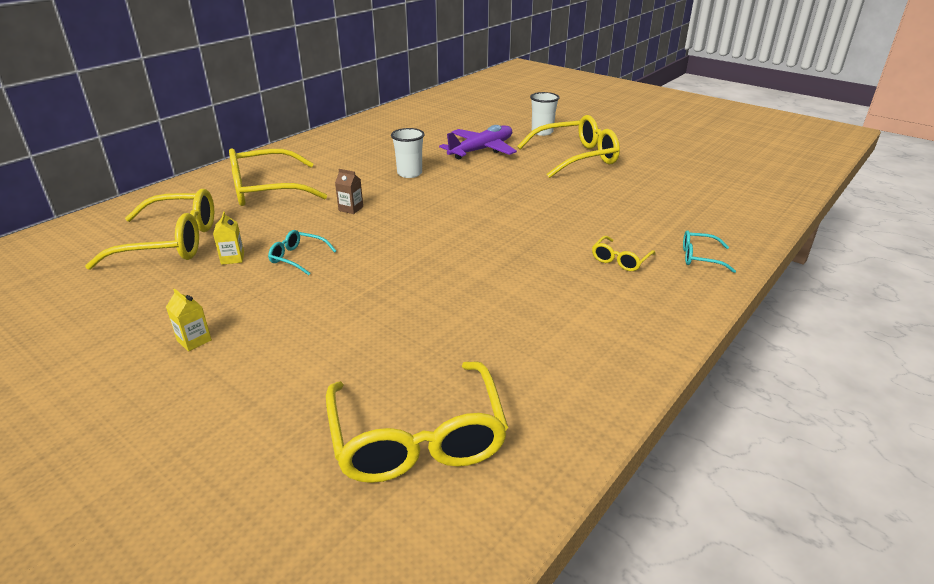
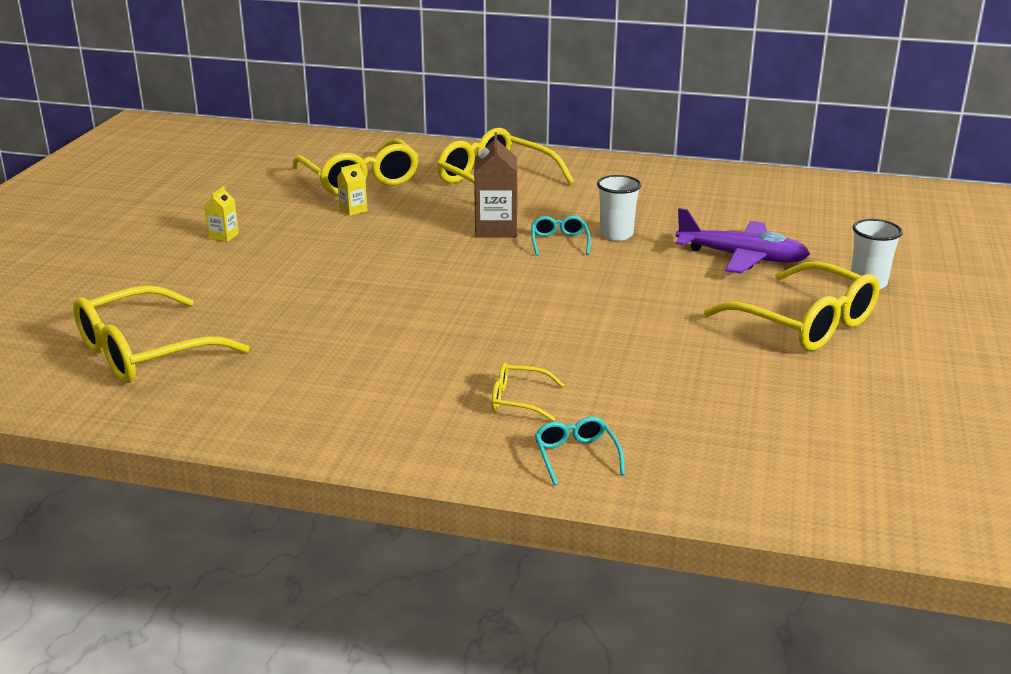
camera: 65 degrees right, 5 degrees down
(298, 258) = (376, 234): turquoise glasses -> turquoise glasses (559, 242)
(351, 209) = (496, 229): brown carton -> brown carton, size x1.91

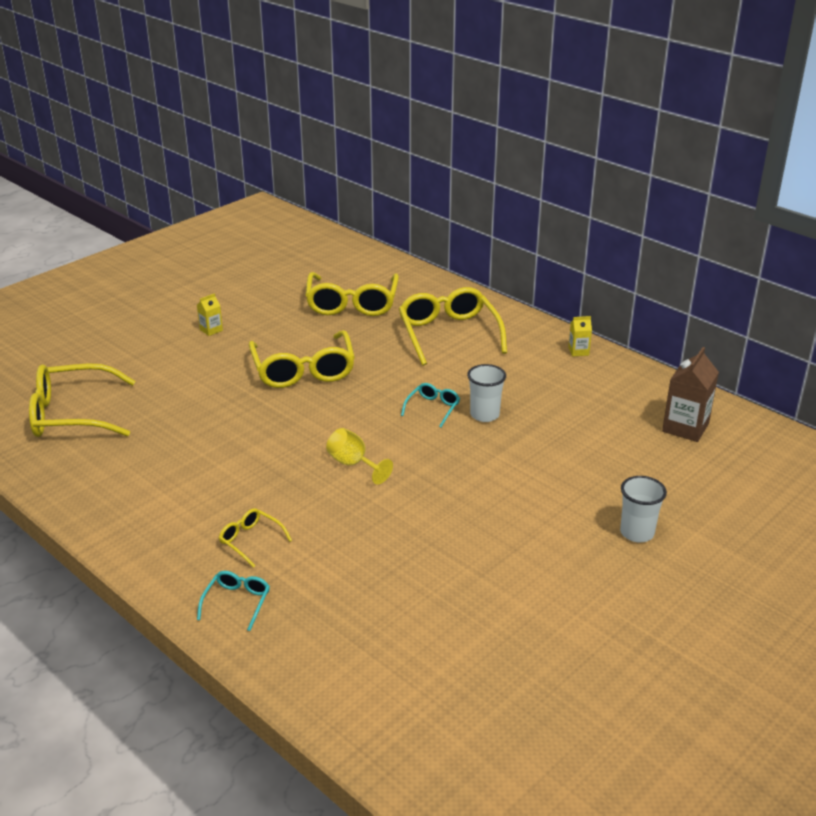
camera: 30 degrees right, 5 degrees up
(353, 210) = (318, 331): yellow carton -> yellow carton (578, 351)
(496, 229) = (399, 381): brown carton -> brown carton (685, 427)
(540, 306) = (353, 464): none -> yellow goblet
(742, 257) = (560, 470): purple plane -> none
(805, 323) = (535, 552): yellow glasses -> yellow glasses (303, 370)

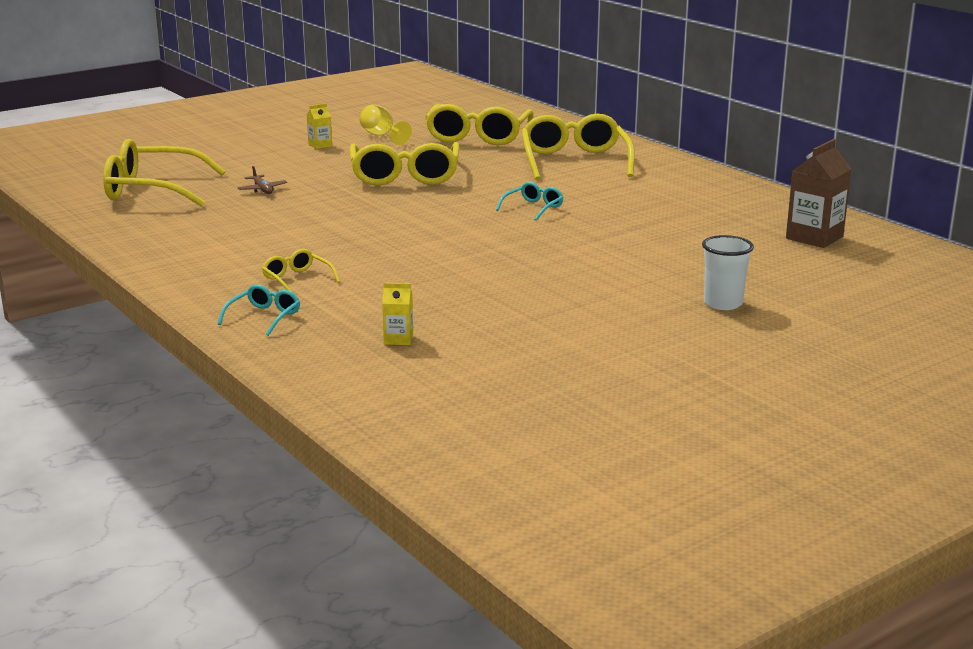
camera: 10 degrees right, 10 degrees down
(177, 404) = (262, 189): none -> brown plane
(353, 464) = (429, 239): yellow goblet -> yellow goblet (381, 136)
(484, 415) = (588, 215): white cup -> none
(578, 351) = (715, 180): yellow carton -> yellow carton (398, 339)

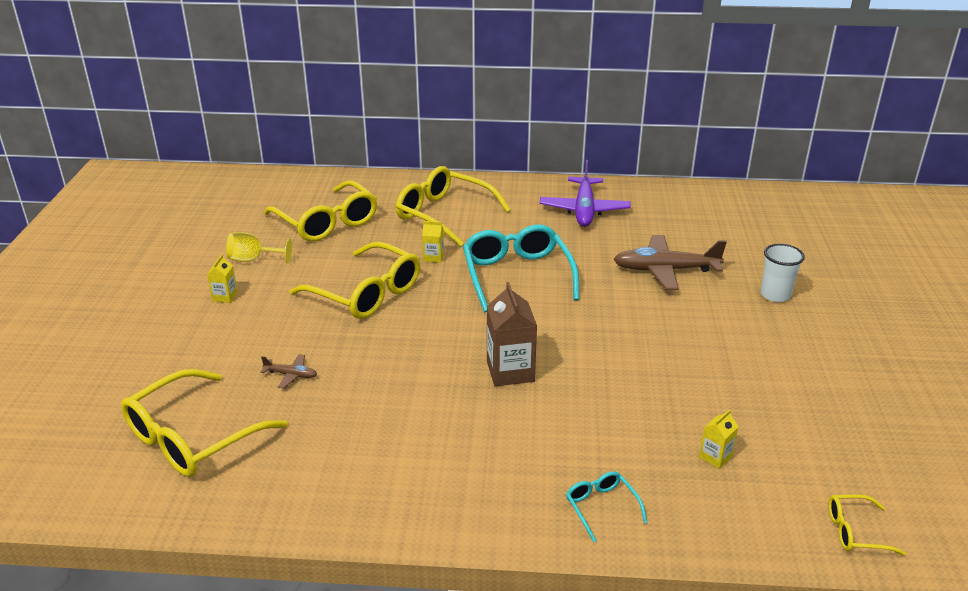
camera: 50 degrees left, 10 degrees up
(297, 279) = (535, 452): yellow glasses -> yellow glasses (855, 531)
(500, 177) = (433, 257): none -> yellow carton
(533, 208) = (517, 275): turquoise glasses -> turquoise glasses, size x2.14
(665, 252) = (665, 270): none -> brown plane
(702, 199) = (584, 210): none -> purple plane
(814, 237) = (698, 212): brown carton -> brown carton (510, 371)

